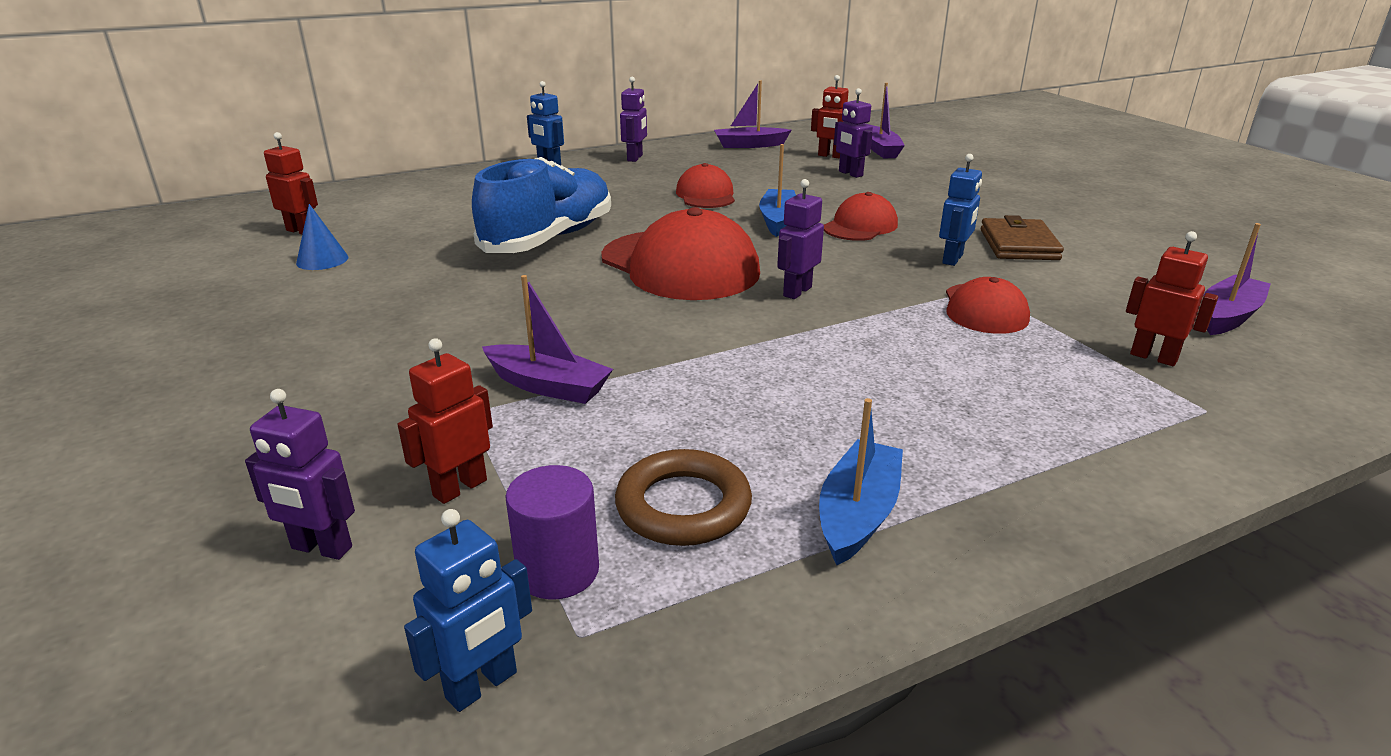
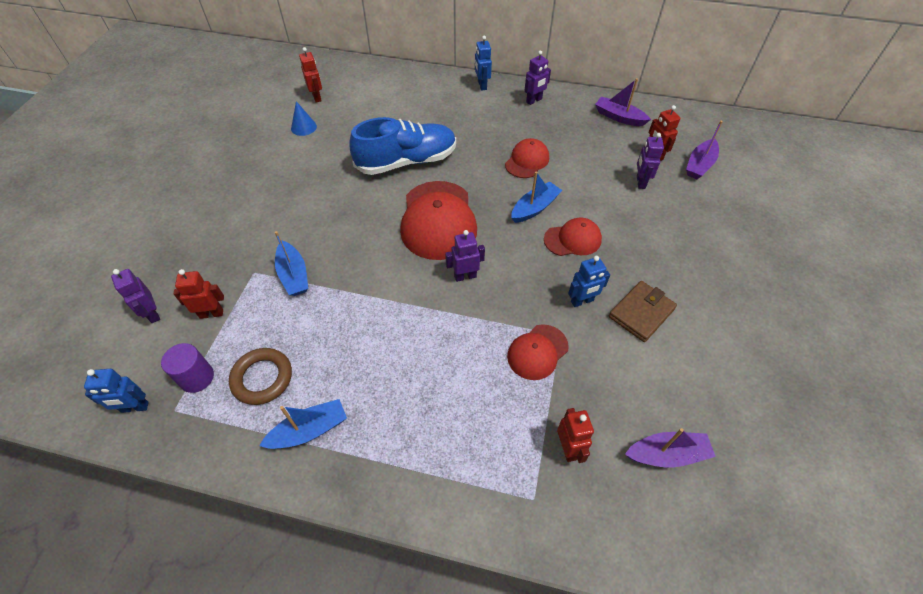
camera: 40 degrees right, 25 degrees up
(548, 386) = (294, 275): purple boat -> blue boat

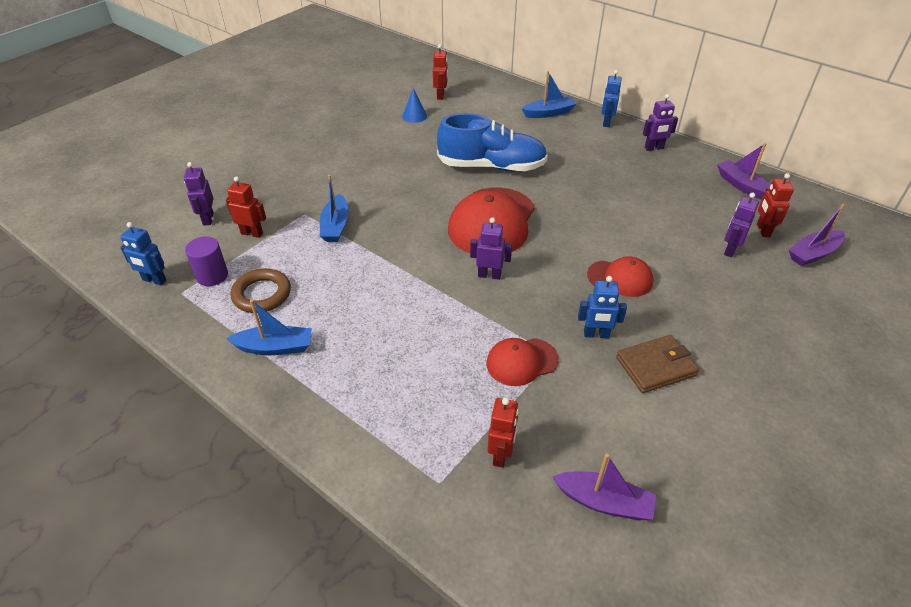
camera: 25 degrees right, 10 degrees down
(527, 161) = (613, 197): red cap -> none
(534, 208) = (596, 239): blue boat -> blue boat (549, 113)

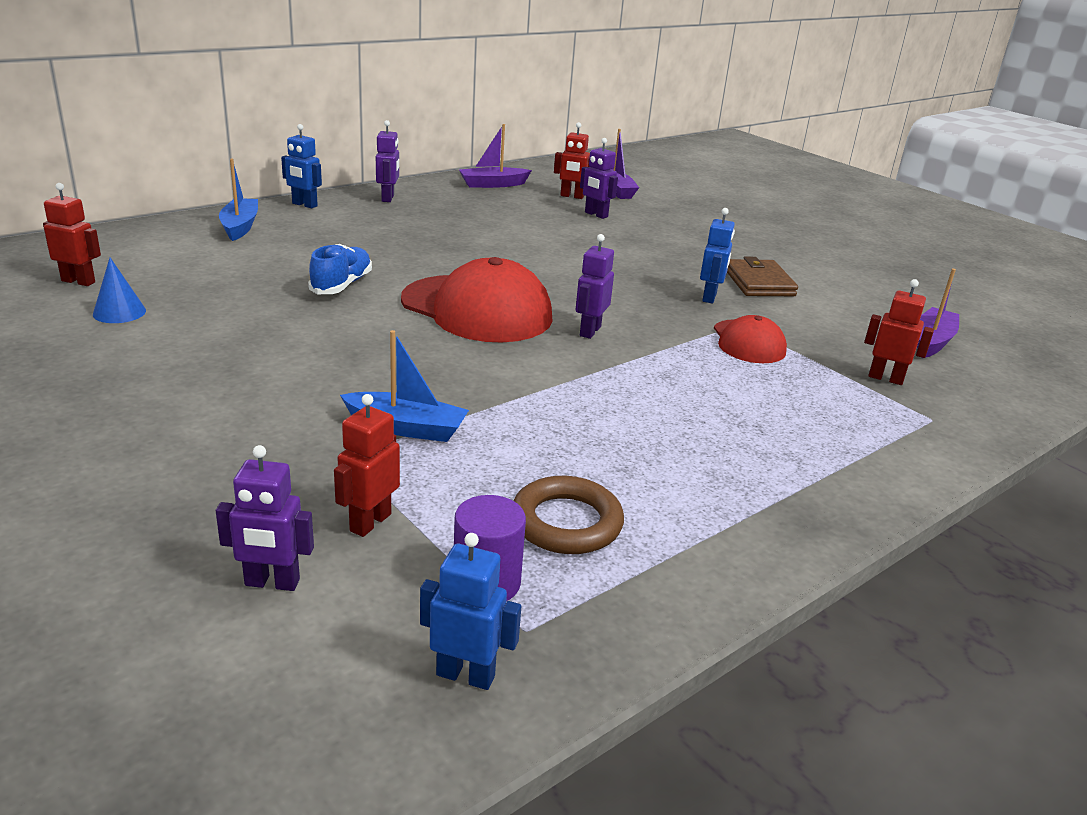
camera: 80 degrees left, 15 degrees down
(154, 280) = (466, 675): blue robot -> blue robot turned 105 degrees counterclockwise
(275, 347) = (704, 518): blue boat -> none
(492, 166) = (342, 285): blue shoe -> blue shoe, size x0.55
(620, 278) = (622, 267): red cap -> none

